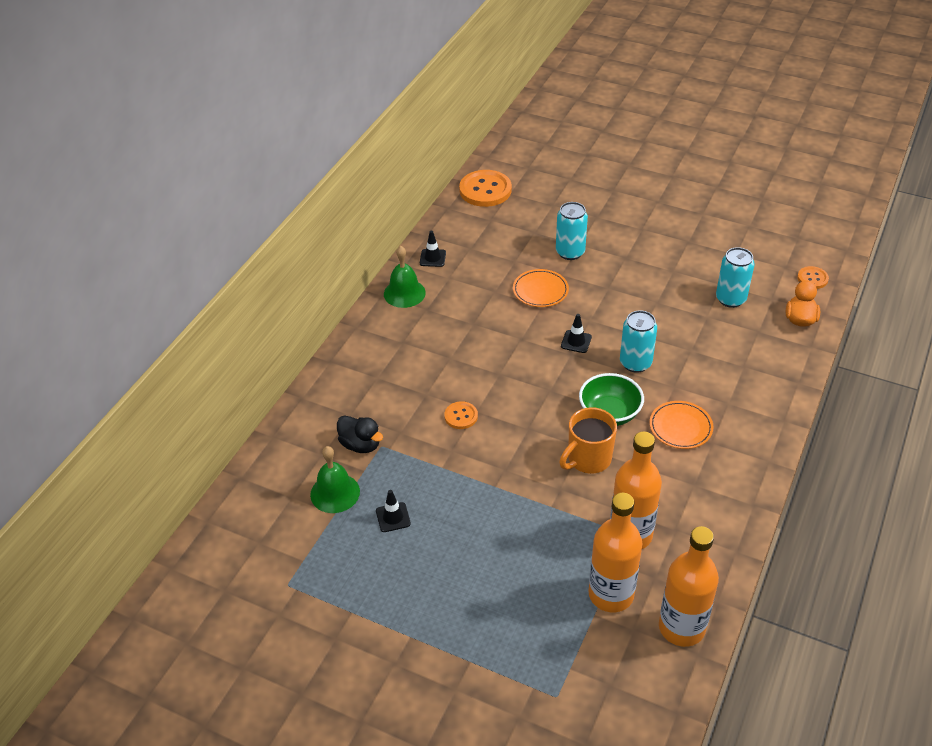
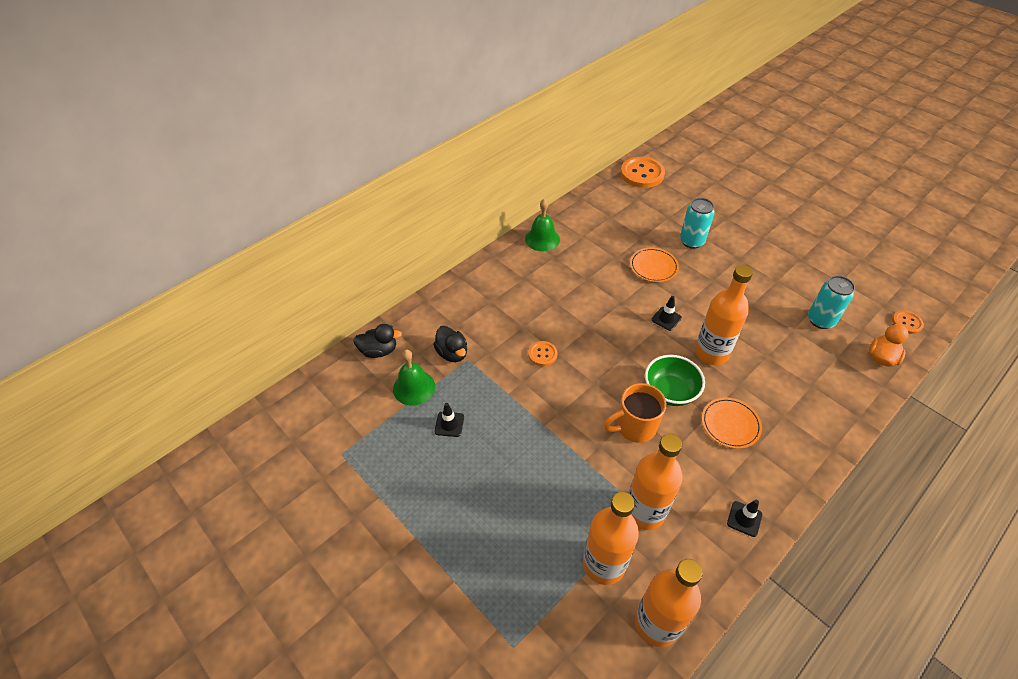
camera: 20 degrees right, 5 degrees up
(274, 467) = (379, 351): none -> black duck
(432, 258) = (577, 217): black traffic cone -> black traffic cone (744, 519)
(635, 363) = (711, 353): turquoise can -> orange bottle

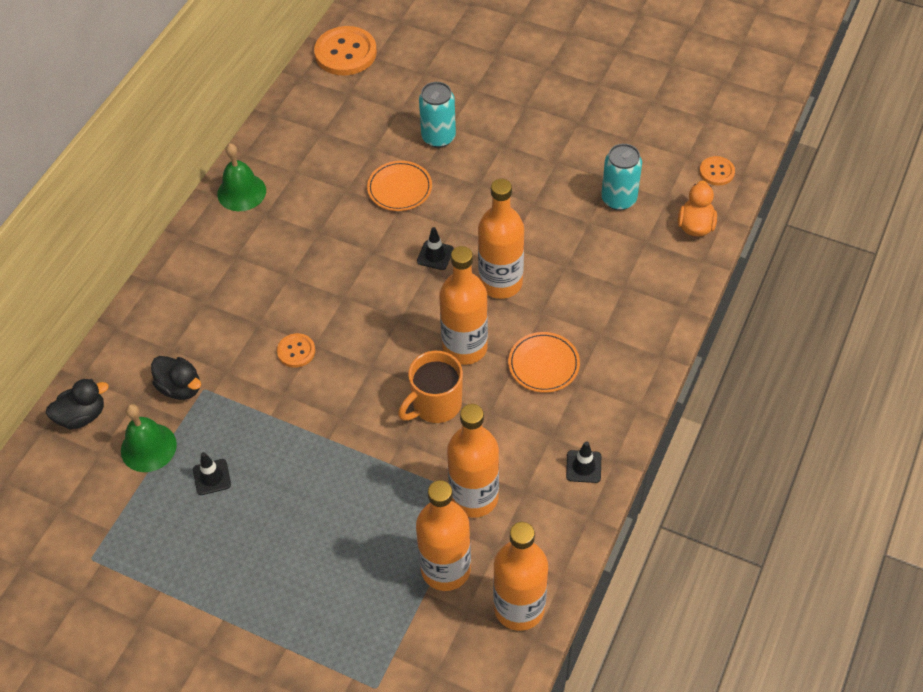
camera: 20 degrees left, 5 degrees up
(670, 391) = (465, 347): green bowl -> orange bottle

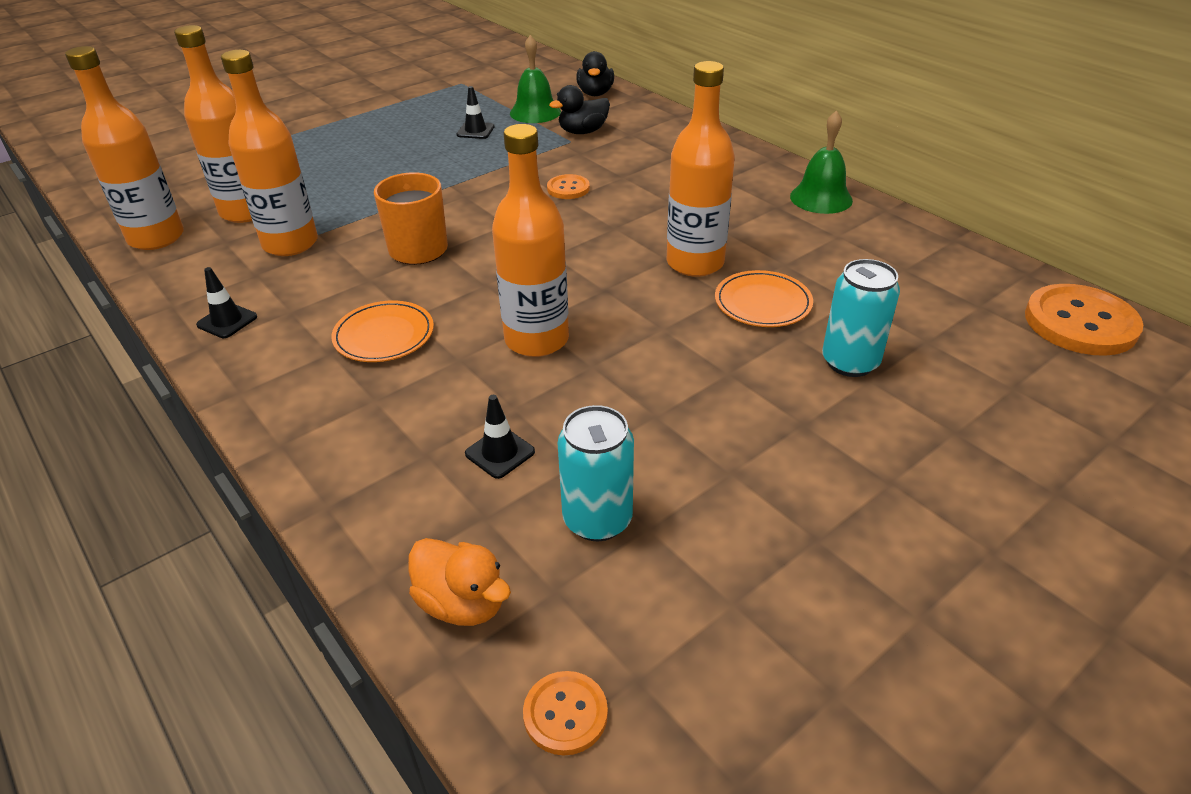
camera: 115 degrees right, 15 degrees down
(435, 255) = (625, 301): black traffic cone -> black traffic cone (500, 453)
(465, 347) = (468, 286): orange bottle -> orange bottle (695, 263)

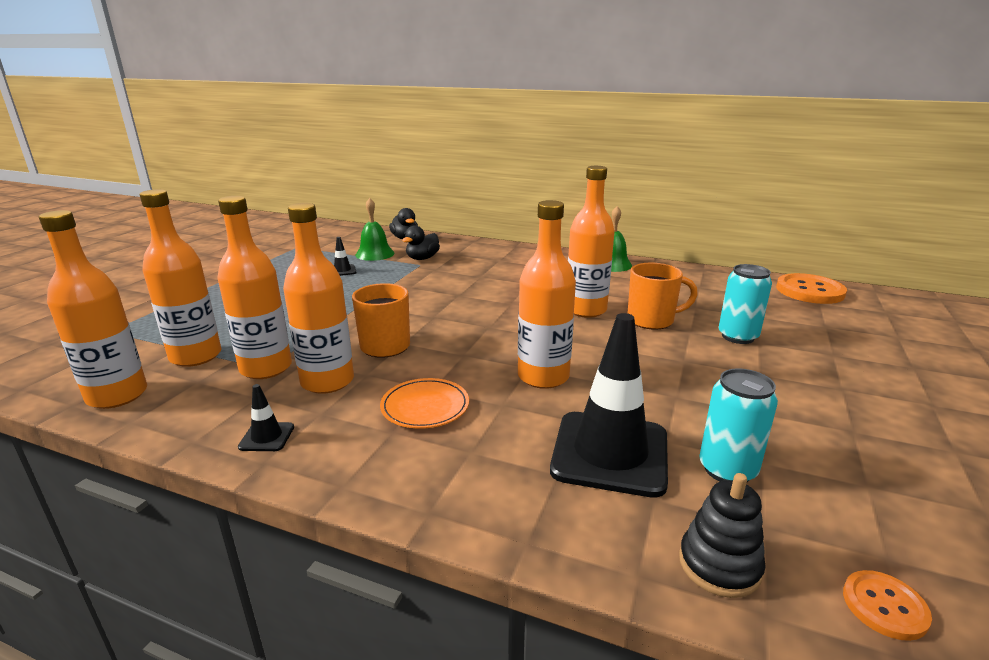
camera: 30 degrees left, 15 degrees down
(327, 276) = (327, 381): none -> orange bottle
(462, 603) = (719, 565): orange duck -> black stacking toy
(500, 453) = (610, 453): black traffic cone -> black traffic cone, size x2.40
(568, 188) = (452, 289): orange button -> none
(762, 303) = (652, 320): orange plate -> orange mug

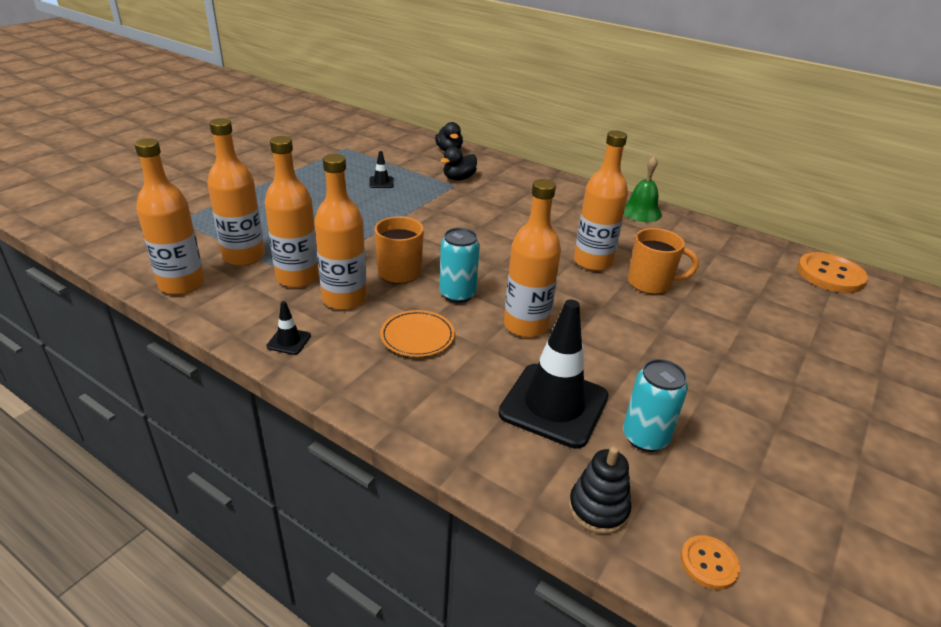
camera: 10 degrees right, 10 degrees up
(375, 254) = (415, 166): green bell -> none
(737, 336) = (725, 314): turquoise can -> turquoise can (457, 294)

